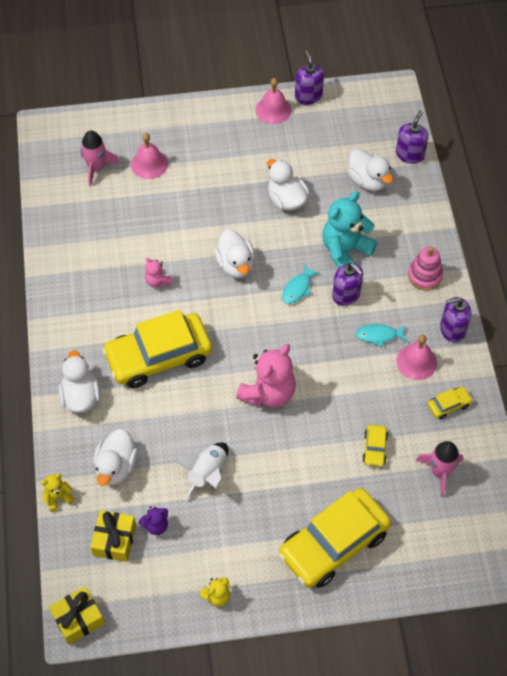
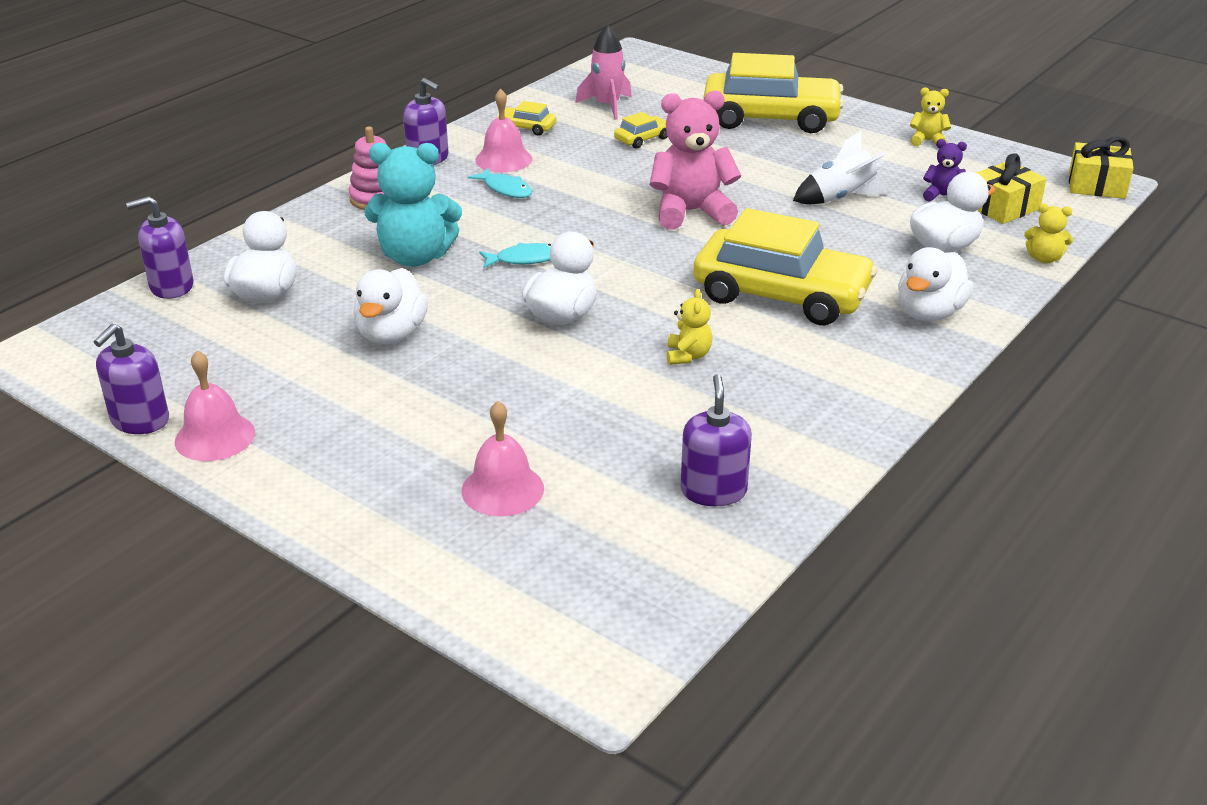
camera: 135 degrees left, 25 degrees down
(97, 168) = (592, 539): pink rocket -> none
(157, 281) = (688, 356): pink teddy bear -> yellow teddy bear
(346, 294) = (481, 228): purple soap dispenser -> purple soap dispenser (713, 491)

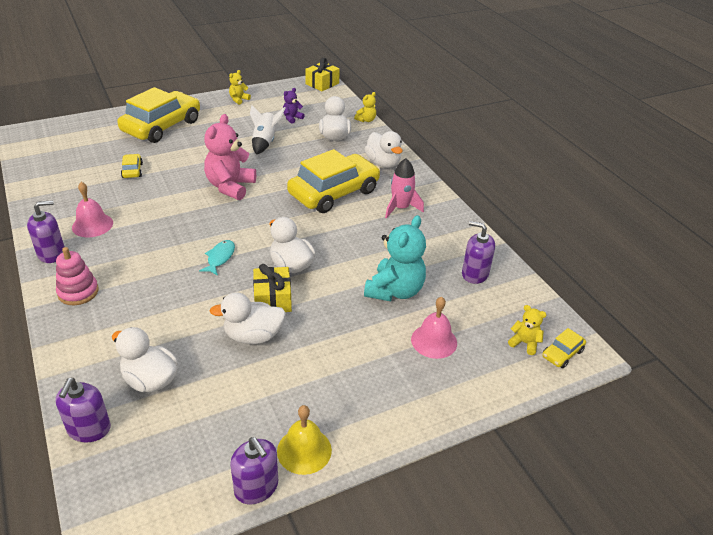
camera: 65 degrees left, 5 degrees up
(215, 437) = (304, 450): pink bell -> yellow bell
(392, 334) = (253, 336): white duck -> white duck turned 135 degrees clockwise
(415, 257) = (173, 298): turquoise teddy bear -> turquoise teddy bear (395, 291)
(505, 189) = (130, 237): turquoise fish -> none
(527, 128) = (63, 203): yellow car -> yellow car (562, 353)
(607, 106) = (76, 166): pink rocket -> pink rocket (400, 208)
(688, 356) = (363, 239): yellow teddy bear -> yellow teddy bear (524, 343)
(1003, 207) = (317, 110): yellow gift -> yellow gift (272, 299)

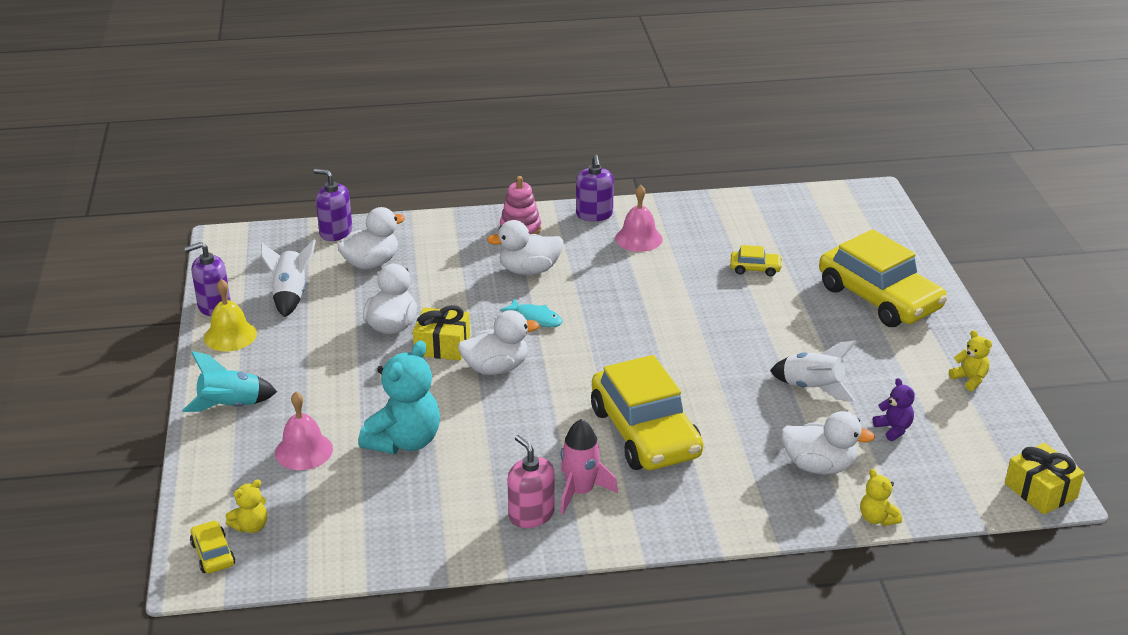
camera: 110 degrees right, 5 degrees down
(221, 426) = (290, 295): none -> white rocket
(230, 187) = (691, 341): pink teddy bear -> none
(383, 163) = (716, 504): white duck -> white duck (529, 270)
(395, 291) = (404, 441): turquoise teddy bear -> turquoise teddy bear turned 105 degrees counterclockwise
(406, 407) = (231, 406): none -> turquoise rocket
(431, 222) = (531, 514): none -> pink soap dispenser
(475, 274) = (397, 524): purple soap dispenser -> none

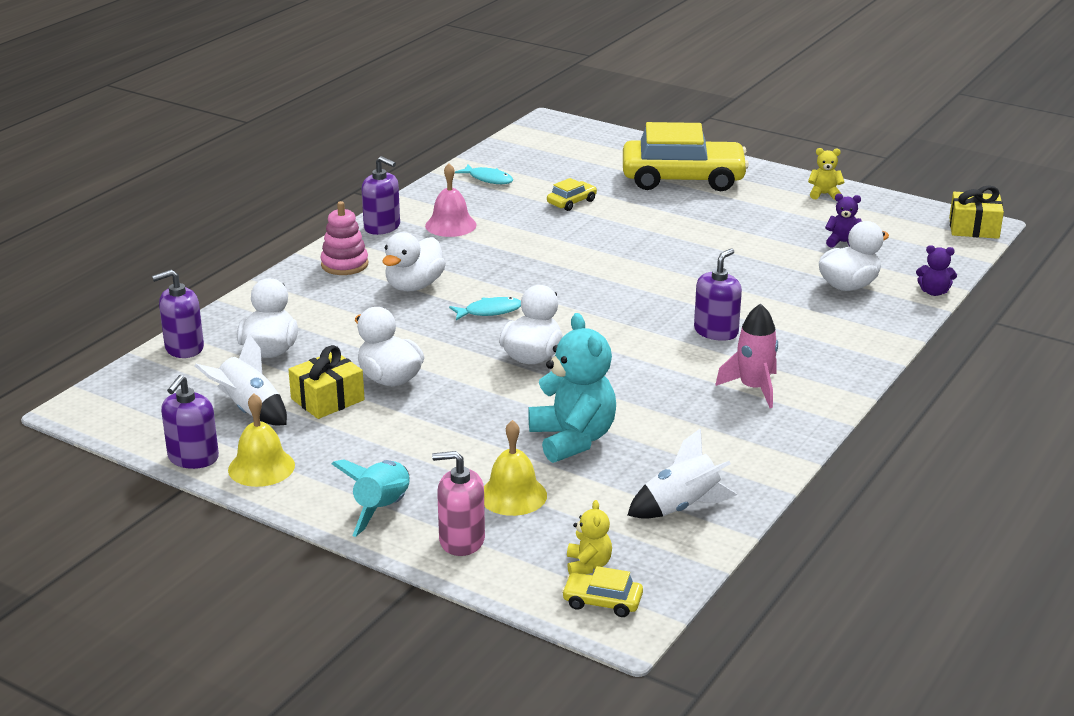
camera: 50 degrees left, 5 degrees down
(303, 451) = (513, 495): pink bell -> yellow bell
(442, 346) = (460, 368): yellow gift -> yellow gift (327, 399)
(531, 514) = (754, 421): pink soap dispenser -> pink soap dispenser (461, 540)
(645, 433) = (716, 331): yellow car -> purple soap dispenser
(734, 216) = (488, 179): none -> turquoise fish
(812, 388) = (754, 248): white rocket -> white rocket (681, 507)
(877, 518) = (934, 292): yellow teddy bear -> purple teddy bear

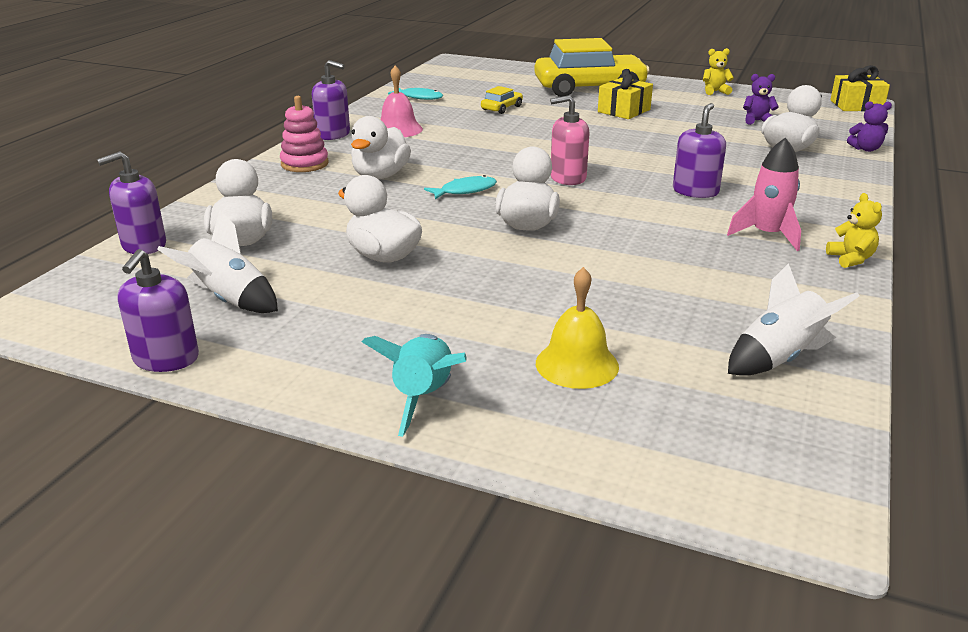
camera: 10 degrees left, 0 degrees up
(261, 467) = (256, 362): yellow bell -> none
(327, 399) = (319, 282): yellow gift -> yellow gift (624, 111)
(461, 540) = (540, 426): pink soap dispenser -> pink soap dispenser (568, 178)
(573, 439) = (612, 298): turquoise teddy bear -> none
(588, 565) = (715, 441): yellow teddy bear -> yellow teddy bear (851, 259)
(602, 602) = (763, 489): yellow car -> none

